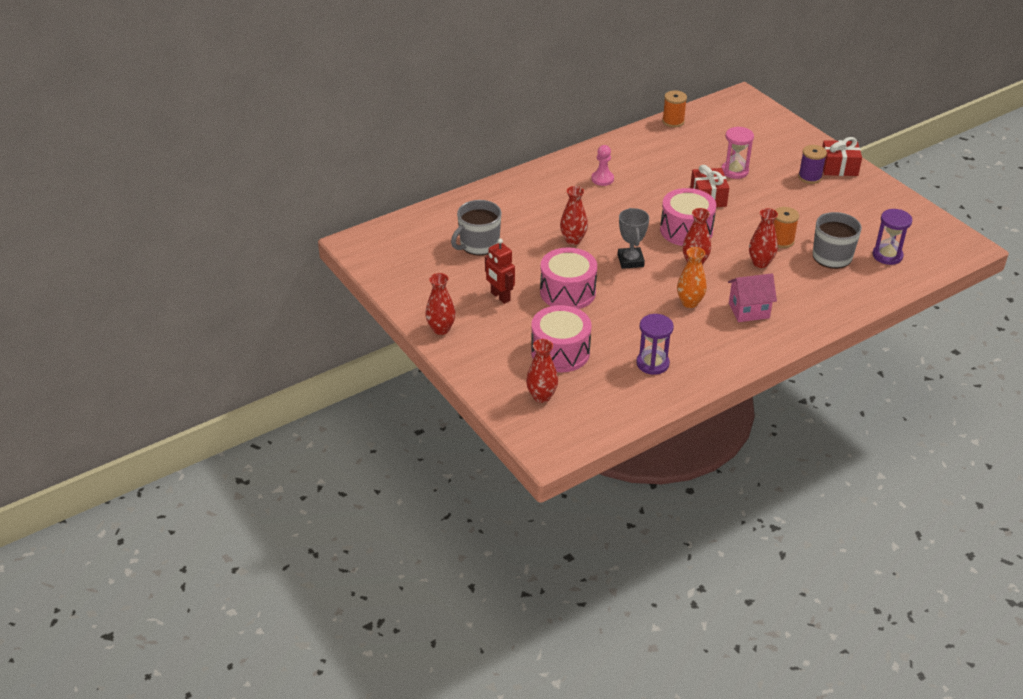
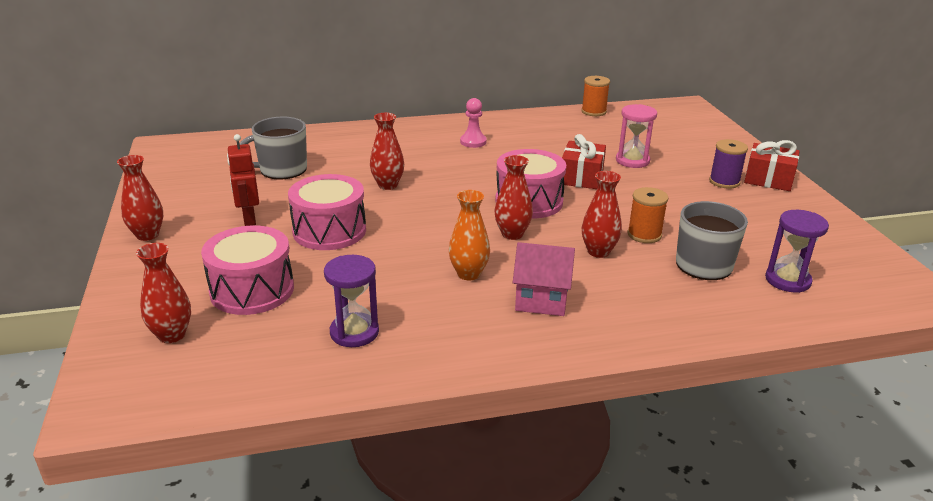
camera: 20 degrees right, 10 degrees down
(630, 261) = (434, 216): grey trophy -> none

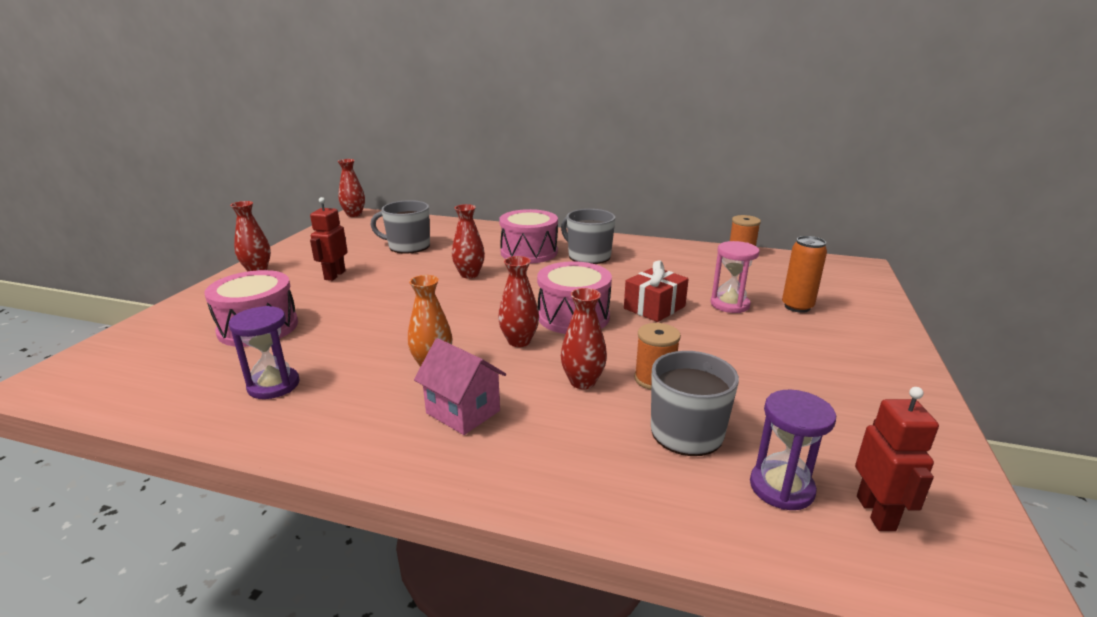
camera: 30 degrees right, 5 degrees down
(172, 335) = (161, 344): red vase -> red vase (354, 214)
(329, 231) = (375, 298): pink drum -> pink drum (529, 252)
(473, 142) = (588, 256): pink pawn -> grey mug
(679, 151) = (797, 307): none -> orange can
(724, 182) = (819, 349): purple spool -> none
(768, 179) = (884, 361): red gift -> none
(844, 277) = (876, 513): none -> red robot

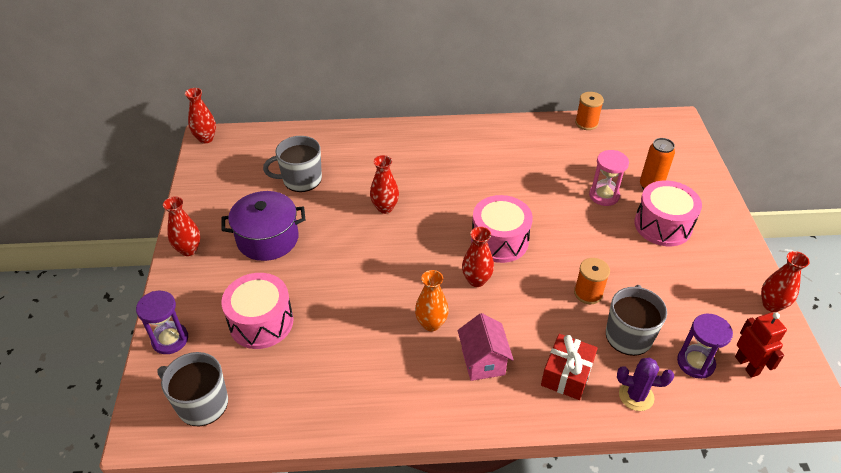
camera: 20 degrees left, 20 degrees up
(273, 385) = (331, 378): purple hourglass -> purple hourglass (170, 339)
(334, 275) = (267, 239): red robot -> purple pot
(463, 412) = (483, 361): pink house -> pink house turned 60 degrees clockwise
(529, 252) = (415, 163): pink drum -> pink drum (663, 225)
(582, 382) = (543, 309): red vase -> red vase (771, 305)
(588, 256) = (468, 157): grey mug -> grey mug (201, 403)
(654, 307) = (552, 213): red gift -> red gift (567, 374)
(657, 503) = (636, 396): none -> purple cactus

